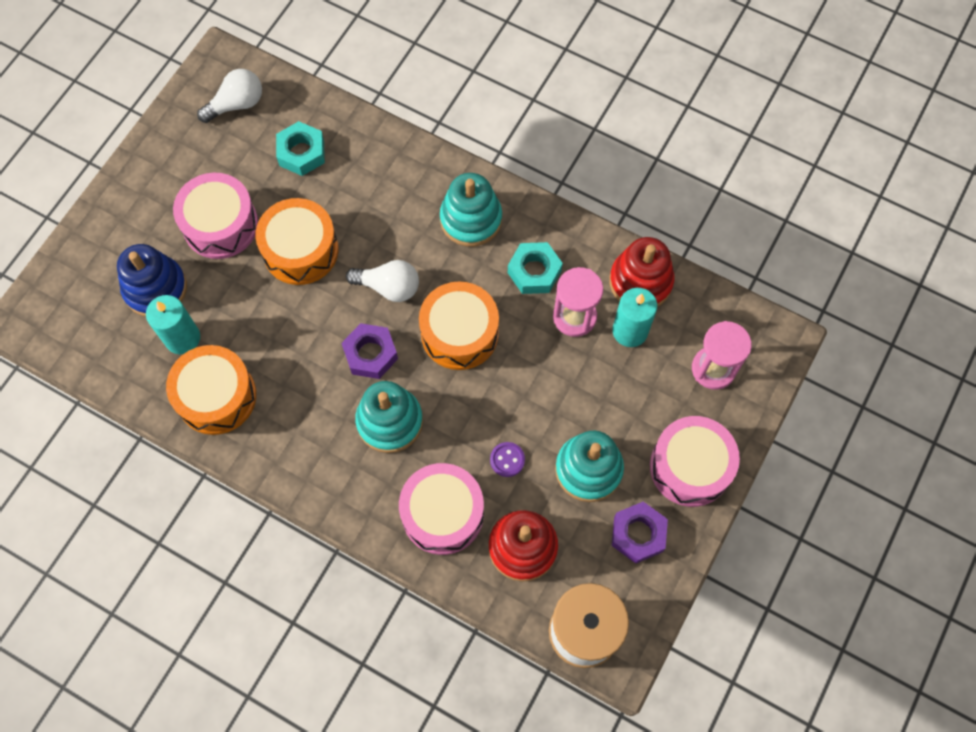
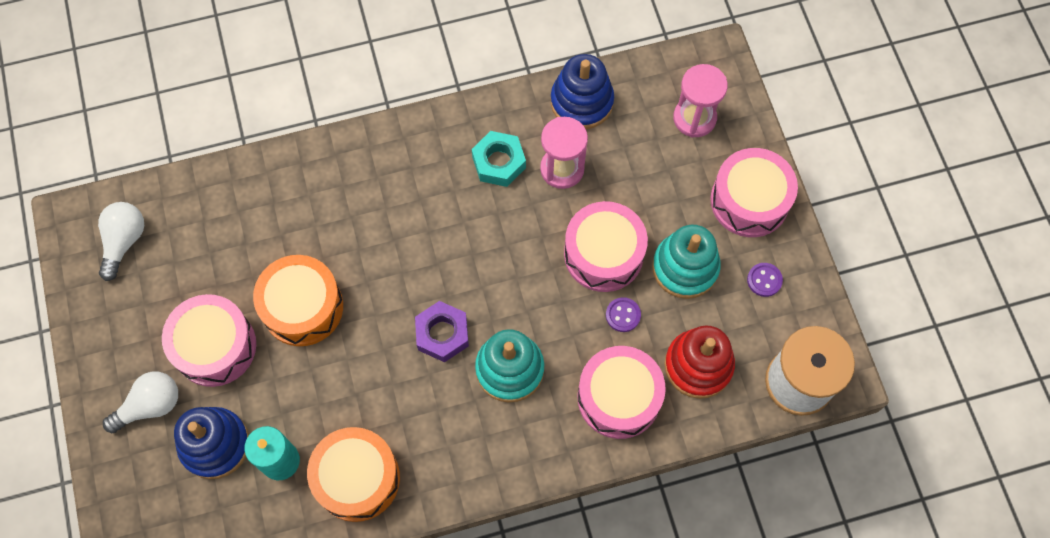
camera: 45 degrees left, 0 degrees up
(301, 153) = (221, 232): turquoise nut -> none
(389, 287) = (402, 272): white light bulb -> white light bulb (150, 405)
(459, 333) = (492, 257): orange drum -> none
(471, 219) = (410, 166): turquoise stacking toy -> none
(540, 404) = (603, 254): none -> pink drum
(630, 331) = (611, 143): turquoise candle -> none
(638, 534) = (764, 280): purple nut -> purple button
(640, 282) = (581, 102): red stacking toy -> blue stacking toy

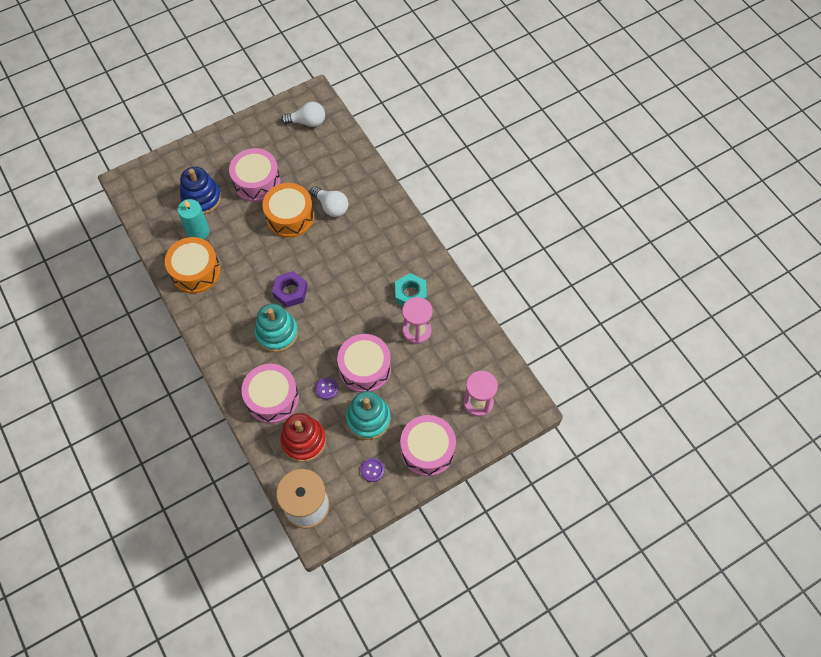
camera: 75 degrees right, 5 degrees down
(150, 405) = (217, 163): white light bulb -> white light bulb (331, 207)
(581, 102) = (468, 331): blue stacking toy -> none

